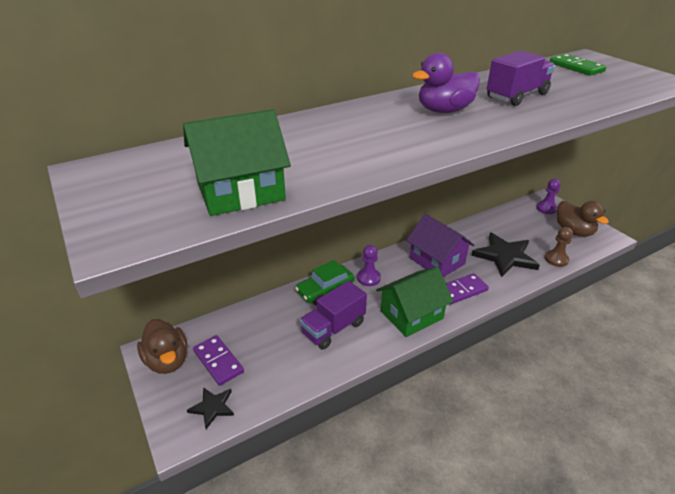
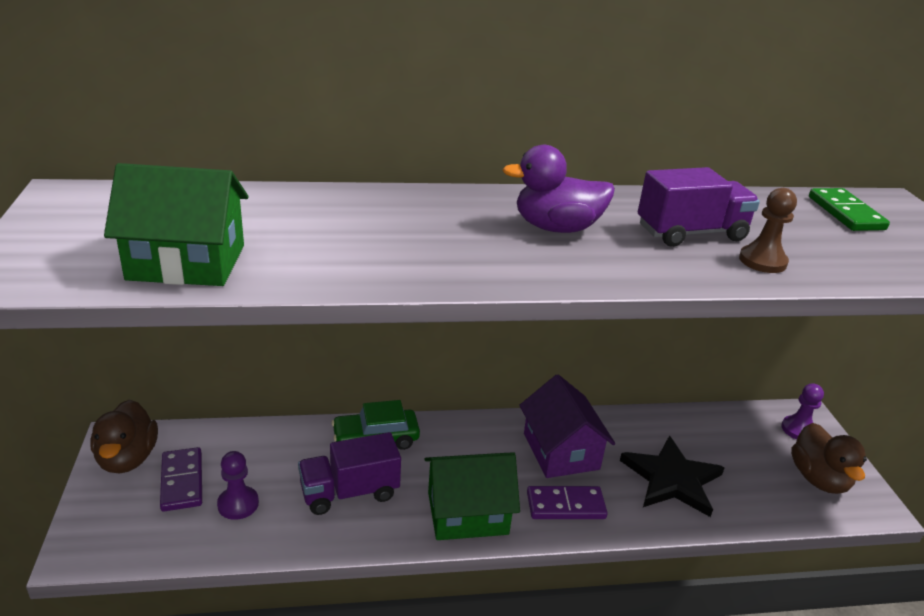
camera: 20 degrees right, 5 degrees down
(212, 407) = (136, 534): black star -> none
(368, 278) = (445, 442): purple pawn -> purple pawn (238, 504)
(556, 259) = (754, 511): brown pawn -> brown pawn (762, 261)

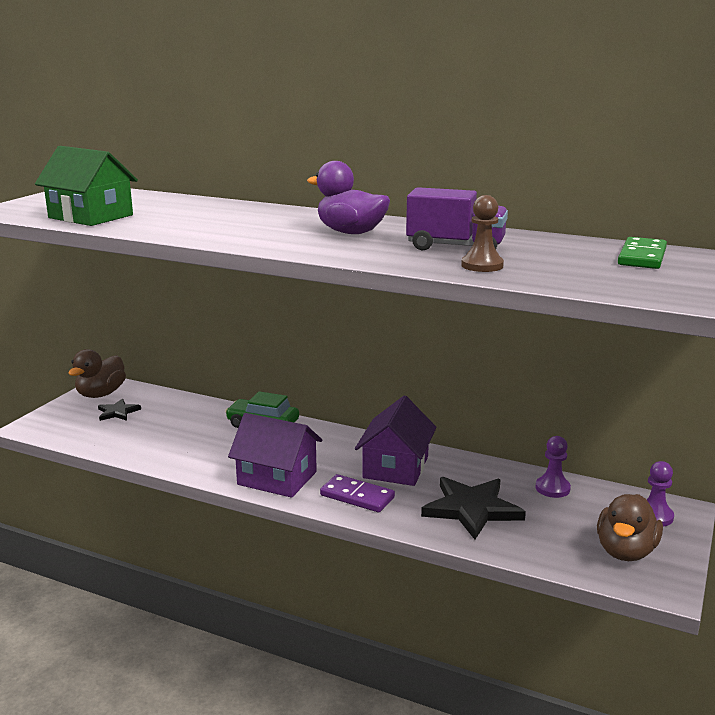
camera: 35 degrees right, 10 degrees down
(182, 481) = (118, 412): purple domino -> black star
(238, 504) = (136, 431): purple pawn -> purple pawn (552, 488)
(349, 492) = (210, 445): purple truck -> none
(467, 513) = (277, 478): green house -> purple house

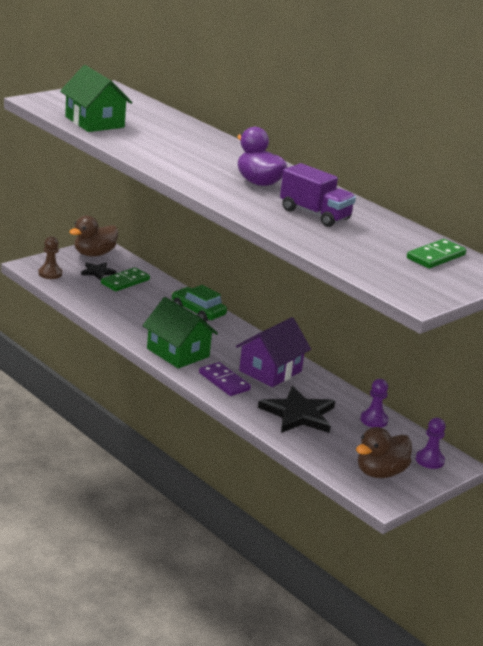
camera: 20 degrees right, 5 degrees up
(157, 414) = (125, 281): none -> green domino
(277, 478) = (178, 353): purple house -> green house
(482, 265) = (311, 234): brown pawn -> brown pawn (50, 273)

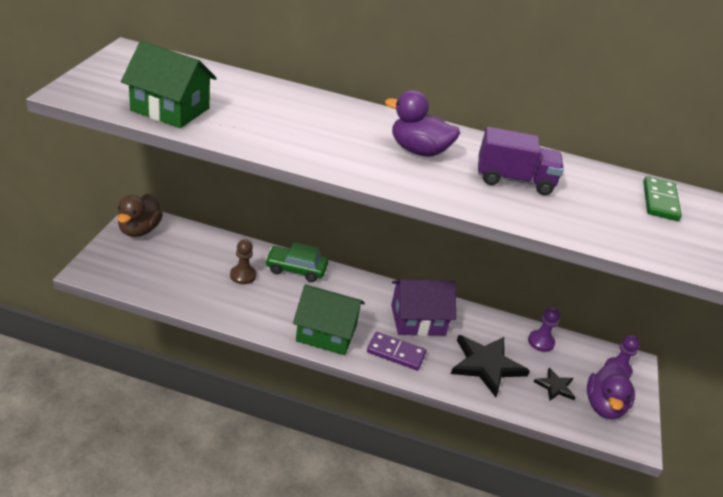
camera: 35 degrees left, 10 degrees up
(50, 273) = (118, 275): brown pawn -> brown pawn (243, 275)
(97, 272) = (163, 253): black star -> black star (555, 386)
(125, 281) = (199, 256): green domino -> none
(270, 371) = (418, 320): purple house -> purple house turned 75 degrees clockwise
(380, 473) = (604, 406): brown duck -> purple duck

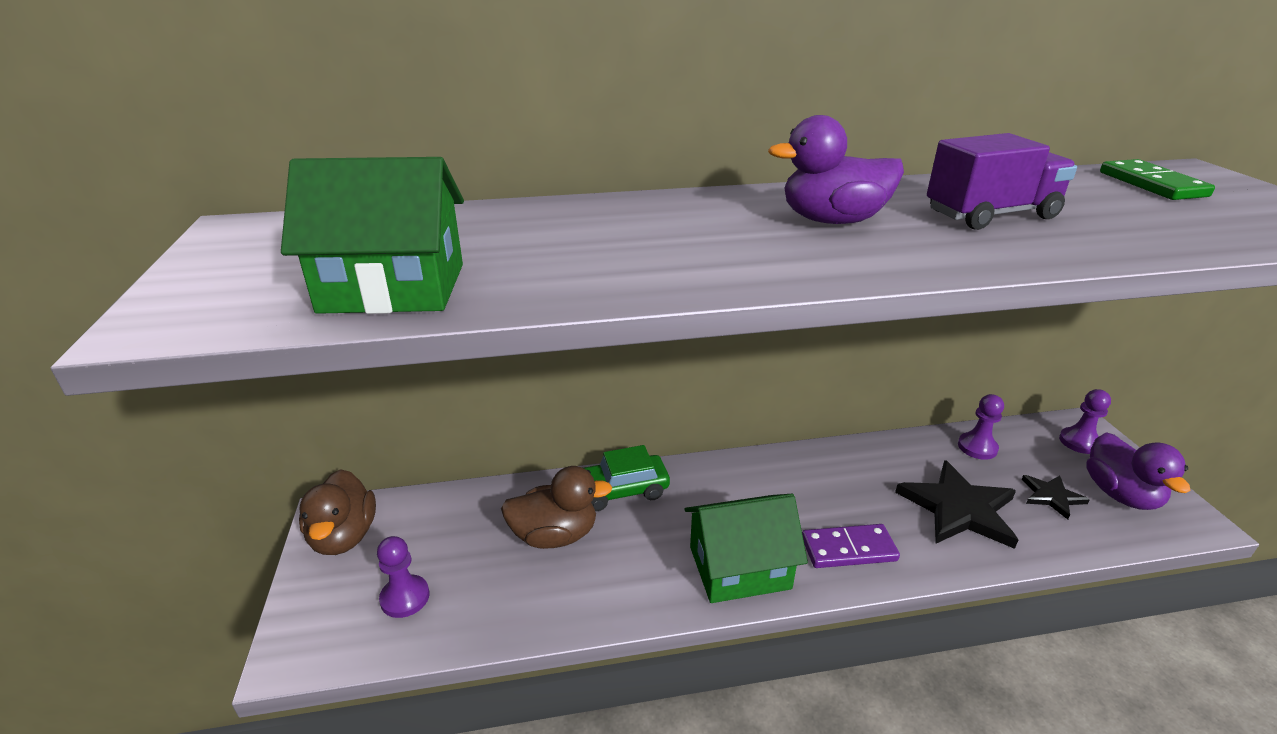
camera: 20 degrees left, 5 degrees down
(150, 270) = (405, 598): none -> purple pawn
(243, 275) = (555, 535): brown pawn -> brown duck
(418, 320) = (828, 487): purple house -> none

